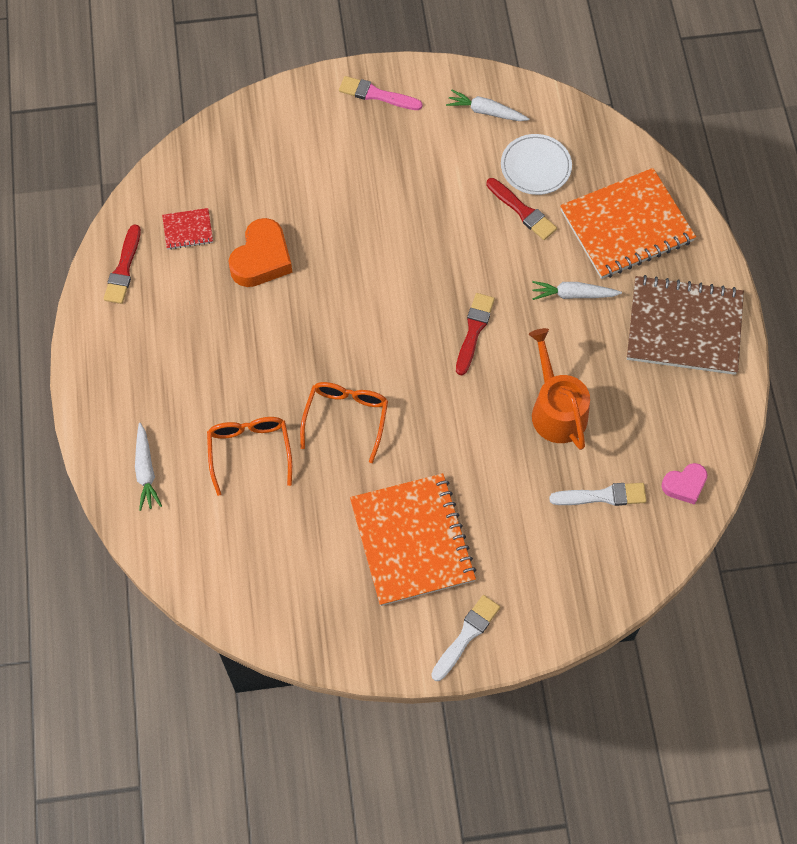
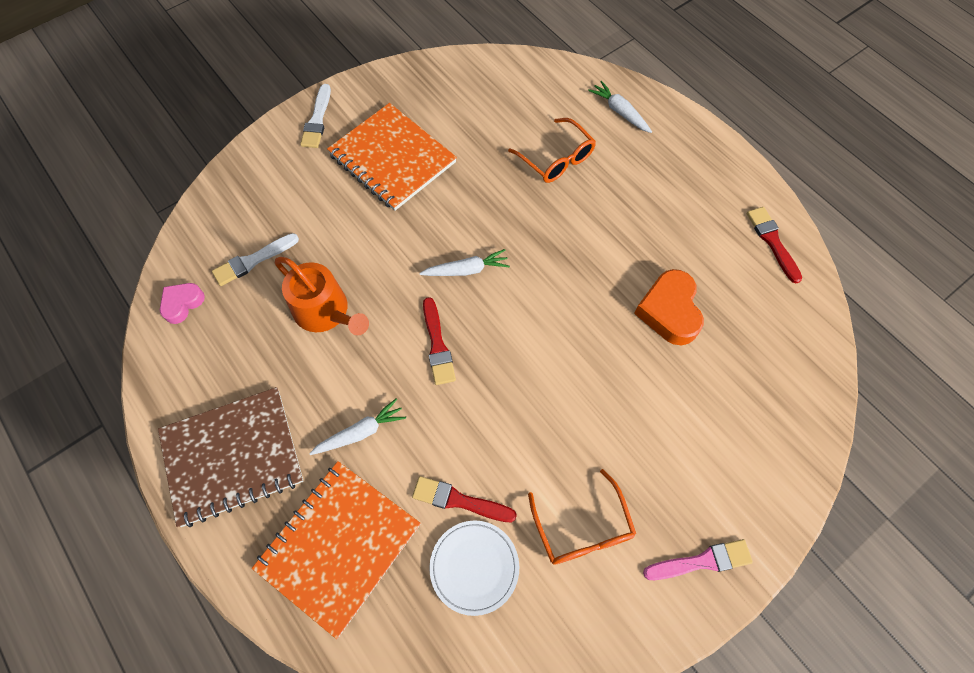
camera: 150 degrees right, 0 degrees up
(188, 230) = (753, 303): red notebook -> none
(346, 418) = (500, 218): orange glasses -> orange glasses (582, 528)
(486, 112) = (570, 612): white carrot -> white carrot (466, 270)

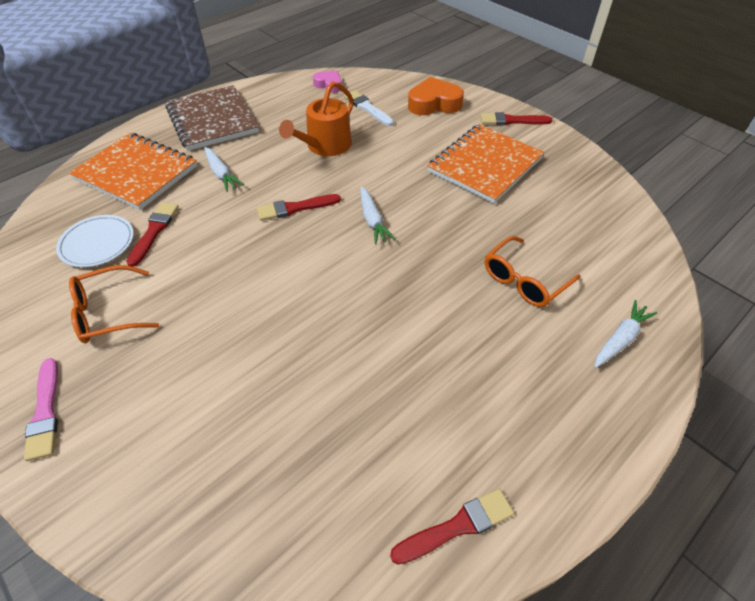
camera: 85 degrees right, 15 degrees down
(317, 120) = (511, 121): white brush -> red brush
(669, 311) = (336, 389): orange heart -> orange heart (434, 104)

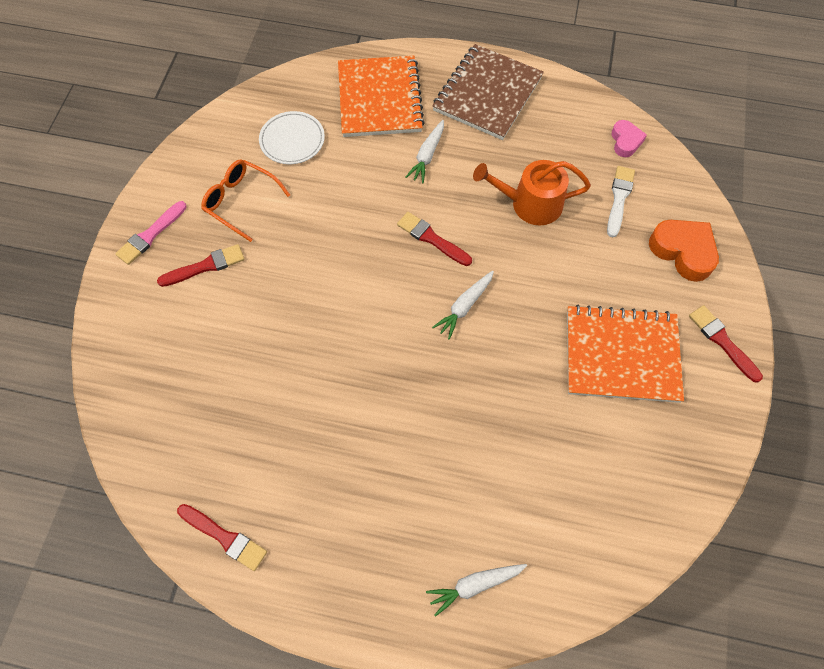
camera: 55 degrees right, 15 degrees up
(154, 231) = (331, 164): red brush -> red brush (205, 266)
(524, 280) = (486, 471): orange glasses -> none
(620, 339) = (474, 585): white carrot -> white carrot turned 150 degrees clockwise

